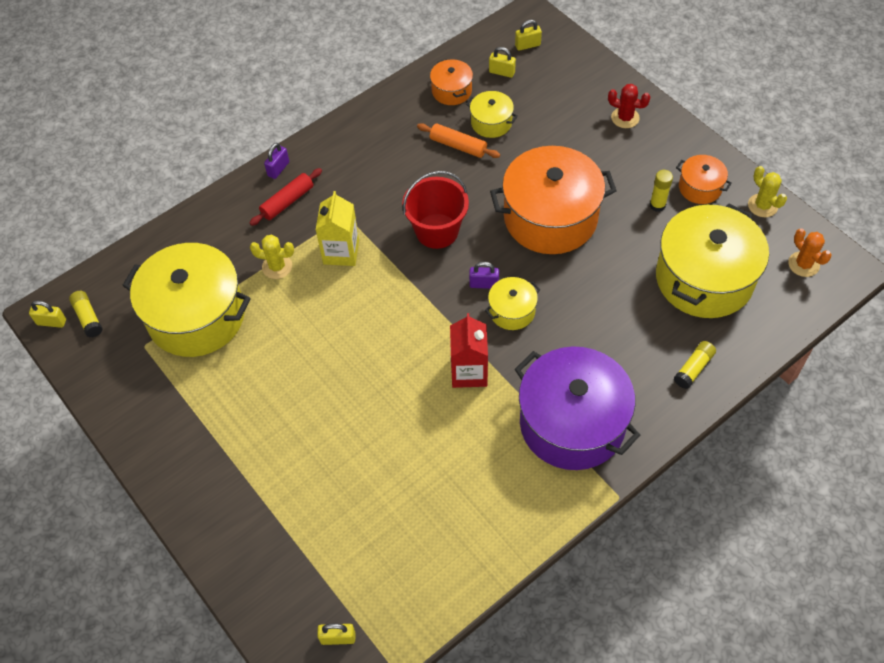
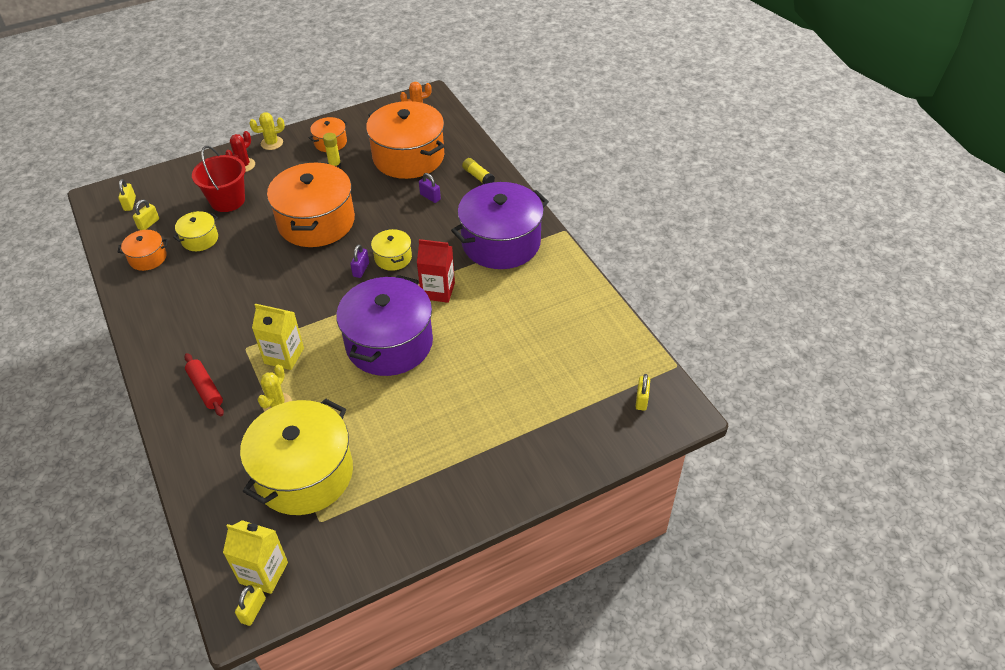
camera: 80 degrees left, 10 degrees down
(88, 318) = (263, 572): yellow glue stick -> yellow carton
(278, 169) = (161, 392): purple padlock -> purple padlock (430, 197)
(377, 343) = (389, 343): none -> purple pot
(437, 231) = (294, 290): red bucket -> red bucket (227, 200)
(458, 146) = (212, 263): orange rolling pin -> none
(704, 278) = (408, 157): yellow pot -> orange pot
(762, 206) = (361, 118): yellow cactus -> yellow cactus (272, 143)

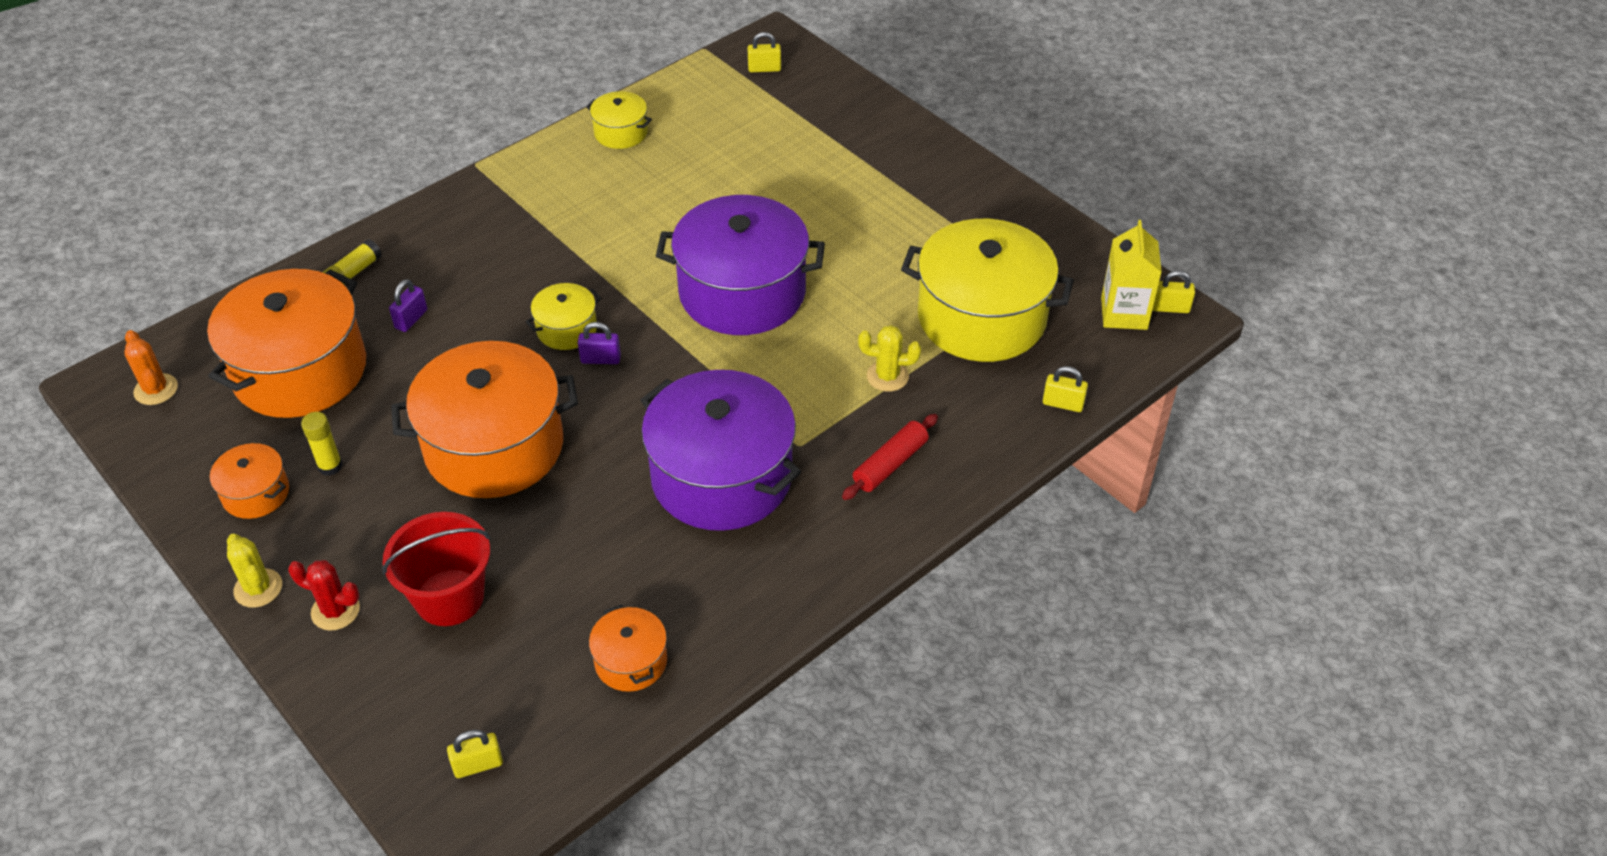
camera: 105 degrees left, 0 degrees up
(149, 224) = (536, 702): yellow padlock -> yellow padlock (1063, 404)
(200, 239) = (566, 599): yellow pot -> yellow pot (621, 132)
(284, 356) = (800, 396): yellow carton -> none
(438, 291) = (627, 266): red carton -> none
(501, 243) = (512, 221): purple pot -> purple pot (722, 477)

